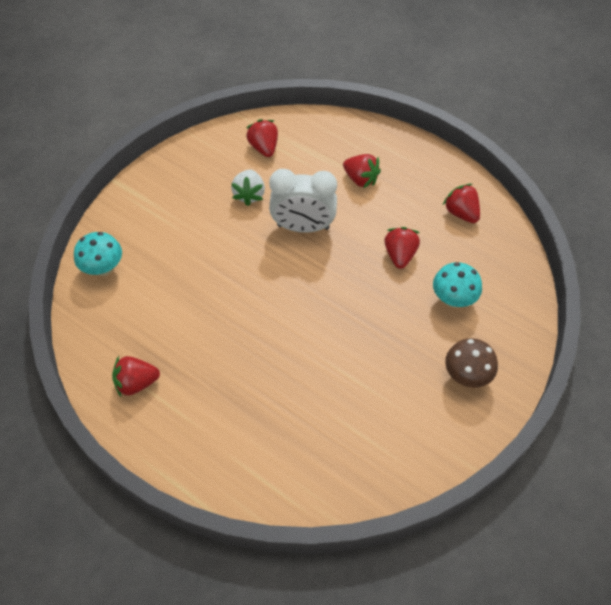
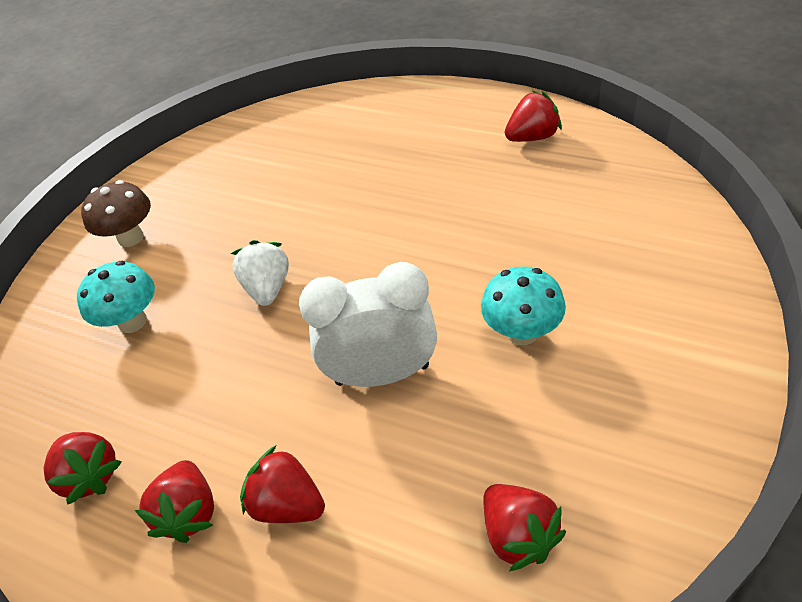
camera: 175 degrees right, 10 degrees down
(103, 268) = (672, 233): turquoise mushroom -> turquoise mushroom (522, 332)
(249, 194) = (502, 411): white strawberry -> white strawberry (268, 288)
(400, 255) = (210, 367): red strawberry -> red strawberry (189, 513)

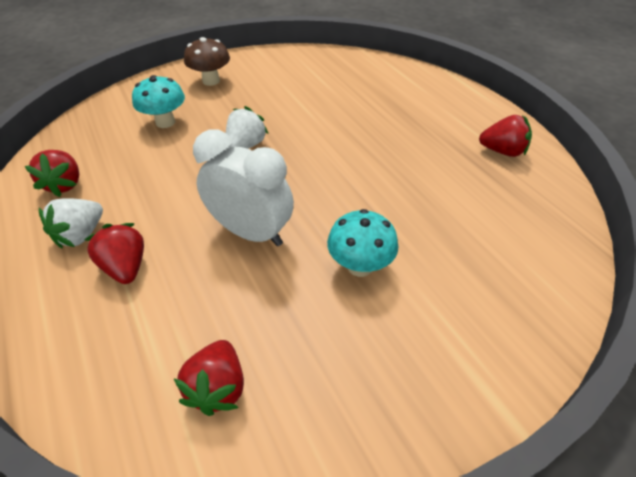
camera: 30 degrees right, 0 degrees up
(189, 513) = (81, 235): red strawberry -> white strawberry

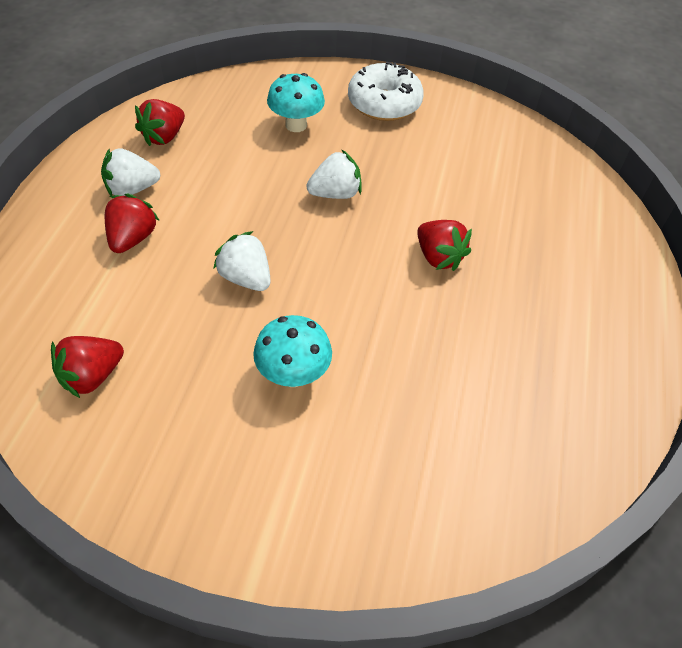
camera: 40 degrees right, 5 degrees up
(211, 81) = (384, 103): brown mushroom -> white donut
(251, 232) = (246, 278): white clock -> white strawberry
(502, 151) = (588, 378): red strawberry -> red strawberry (438, 257)

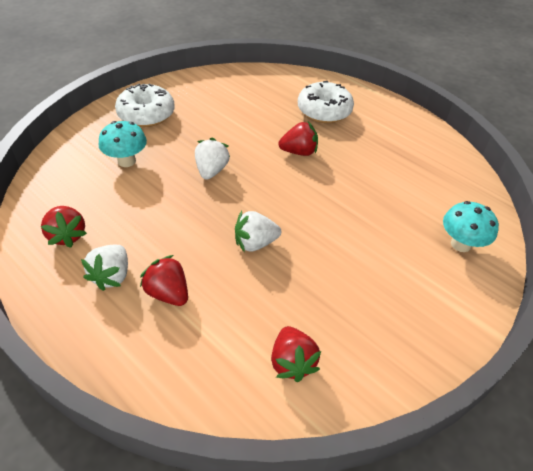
camera: 60 degrees left, 5 degrees down
(293, 374) = (350, 251): turquoise mushroom -> turquoise mushroom (460, 244)
(551, 251) = (324, 111): none -> white donut

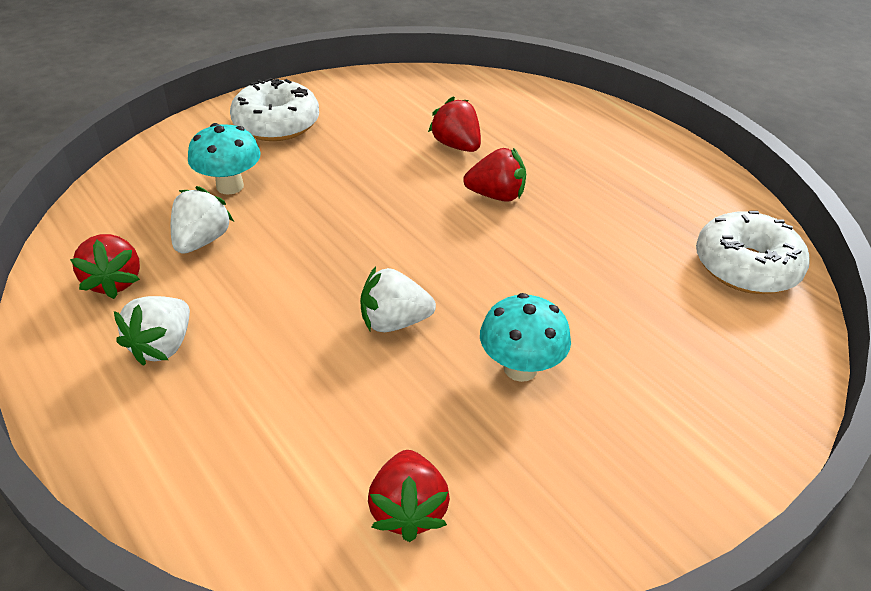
camera: 10 degrees right, 5 degrees down
(168, 293) = (240, 381): red strawberry -> red strawberry (456, 145)
(211, 170) = (353, 210): white strawberry -> white strawberry (202, 241)
(324, 111) = (550, 140): white donut -> white donut (746, 267)
(460, 244) = (735, 359): turquoise mushroom -> turquoise mushroom (520, 368)

